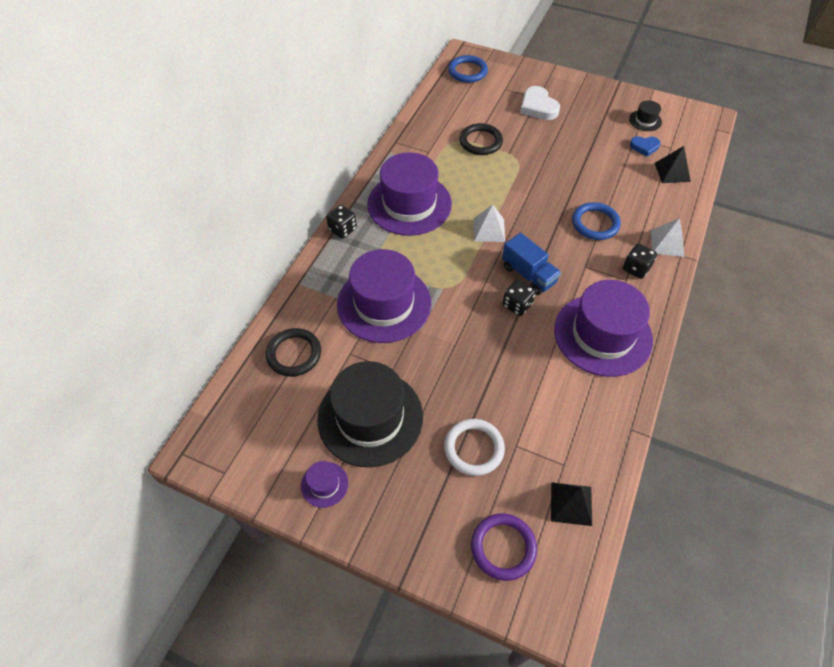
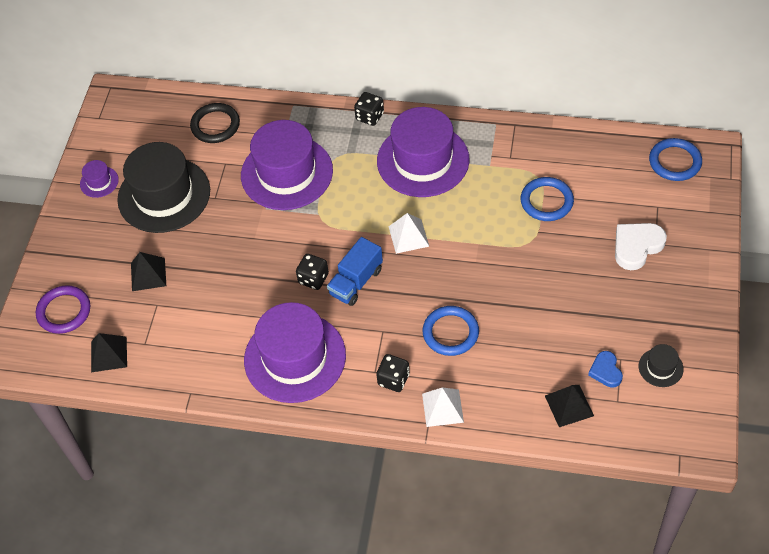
camera: 80 degrees right, 0 degrees up
(474, 448) = (148, 274): white ring -> black pyramid
(480, 142) = (546, 201): black ring -> blue ring

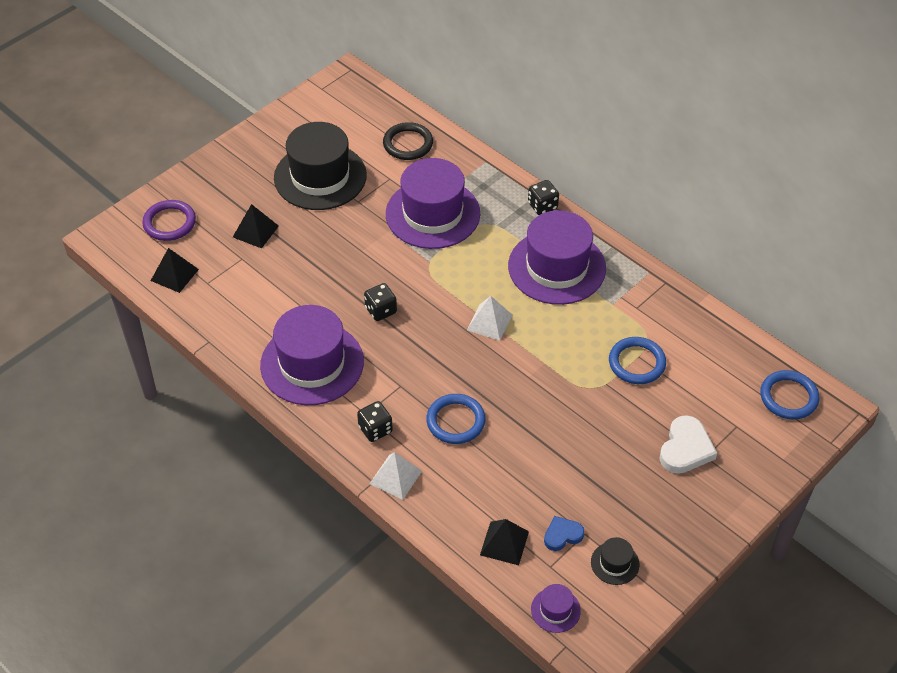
camera: 30 degrees right, 5 degrees down
(99, 182) = (279, 139): purple hat -> purple hat (555, 610)
(356, 282) = (413, 333): blue truck -> none
(605, 371) = (562, 535): blue heart -> blue heart turned 45 degrees clockwise
(637, 246) = (685, 449): white heart -> white heart turned 120 degrees clockwise

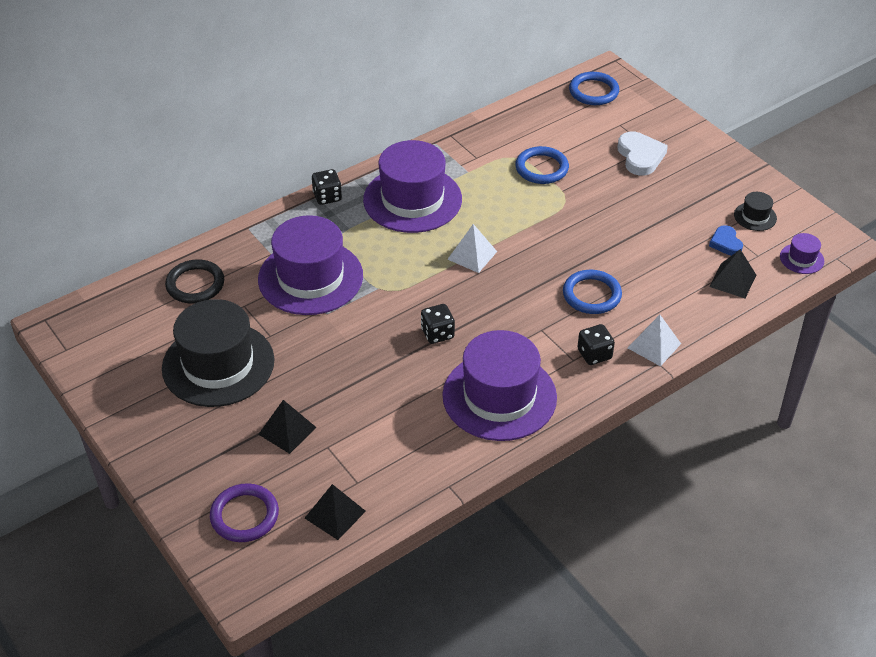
camera: 80 degrees left, 5 degrees down
(685, 449) = (640, 156): white heart -> white heart turned 45 degrees clockwise

